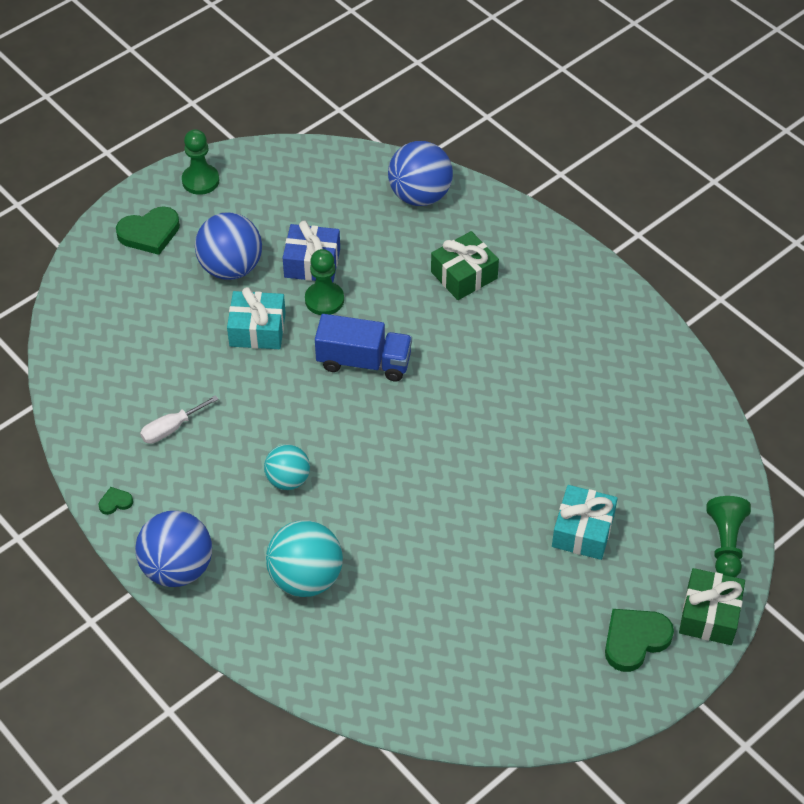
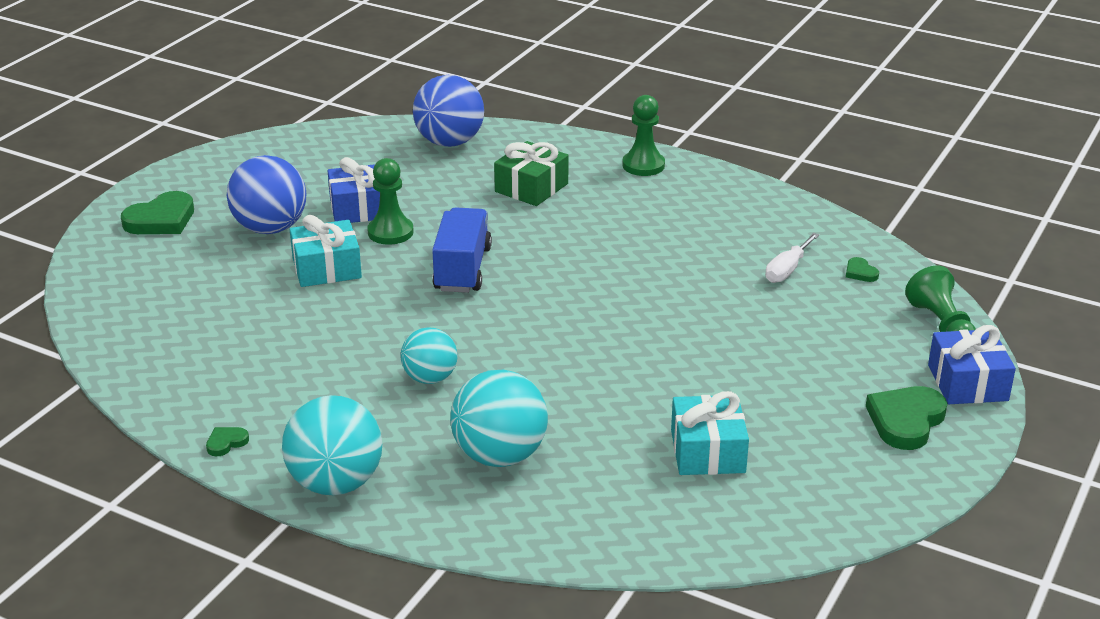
camera: 20 degrees left, 20 degrees down
(171, 428) = (265, 366): white screwdriver -> white screwdriver (787, 270)
(177, 568) = (336, 483): blue ball -> turquoise ball
(200, 181) = (201, 172): green pawn -> green pawn (643, 165)
(364, 362) = (462, 269): blue truck -> blue truck turned 75 degrees counterclockwise
(583, 531) = (787, 347): turquoise gift -> turquoise gift (707, 451)
(692, 461) = (860, 272): none -> green heart
(709, 615) = (967, 383): green gift -> blue gift

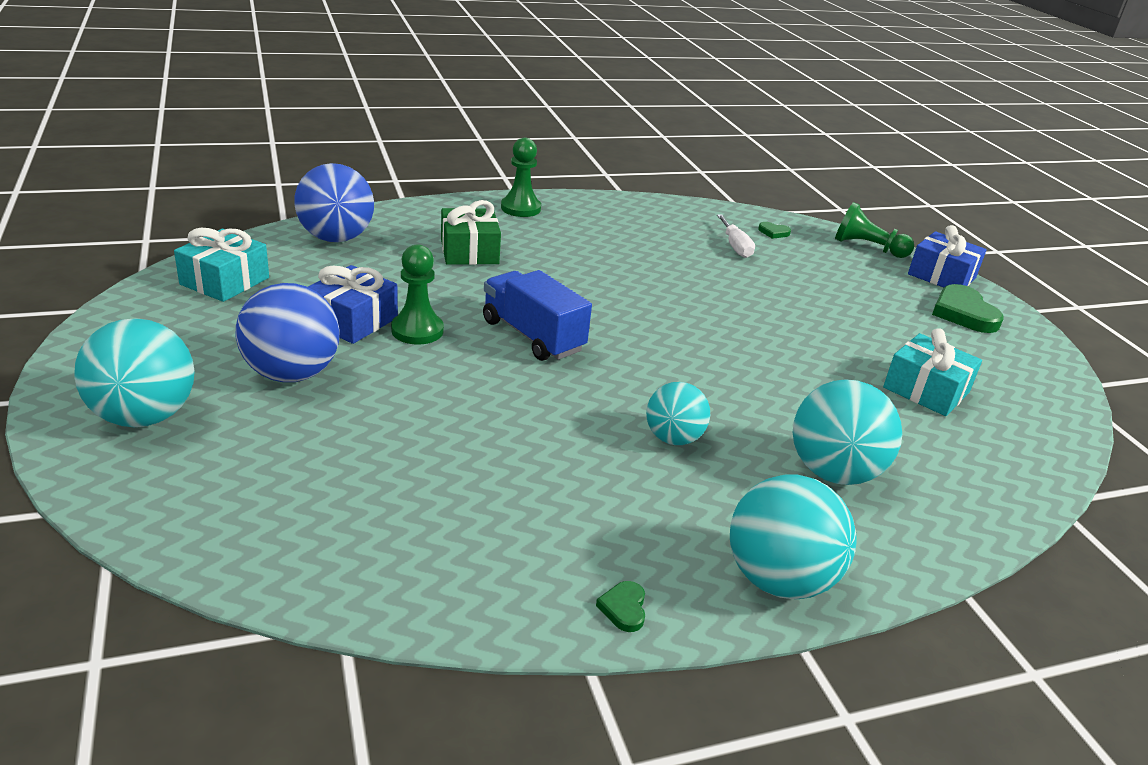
camera: 50 degrees left, 0 degrees up
(161, 220) = (144, 416): green heart -> turquoise ball
(326, 268) = (415, 387): turquoise gift -> turquoise gift (225, 281)

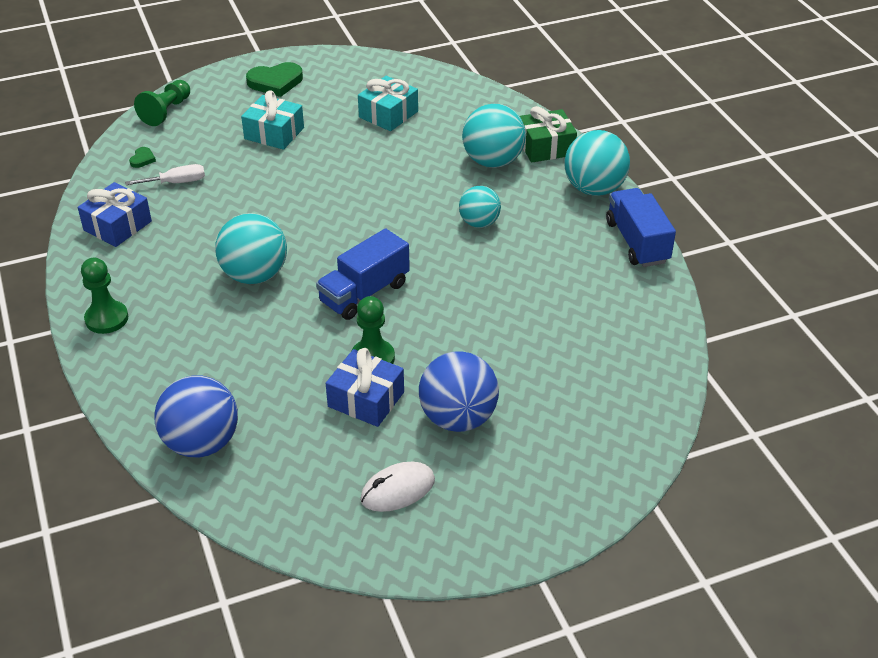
camera: 90 degrees left, 10 degrees up
(144, 416) = (539, 486): turquoise ball -> turquoise ball (255, 275)
(208, 325) = (397, 490): none -> white mouse
(225, 281) = (312, 502): turquoise gift -> turquoise gift (274, 133)
(469, 251) = (216, 344): green gift -> green gift (546, 147)
(624, 608) = (637, 242): green heart -> blue truck
(941, 276) = (214, 82): blue gift -> blue gift (117, 226)

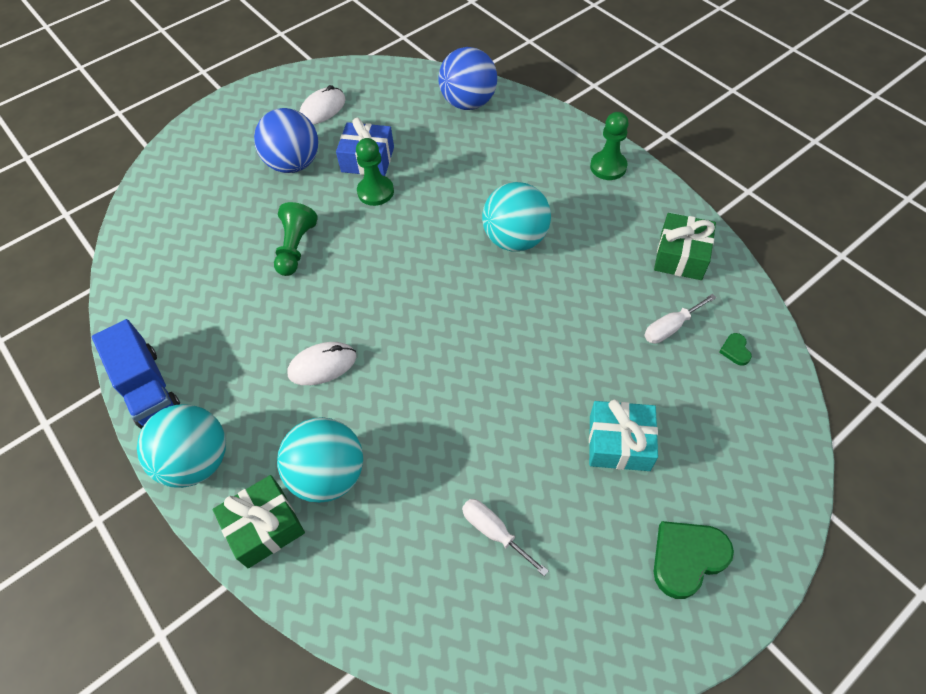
camera: 165 degrees right, 15 degrees up
(117, 226) = (681, 256): blue gift -> green gift
(166, 111) = (779, 442): green pawn -> green pawn (296, 248)
(364, 293) = (407, 248): blue truck -> none
(388, 114) = (494, 532): turquoise gift -> white screwdriver
(479, 223) = (322, 365): turquoise ball -> white mouse

